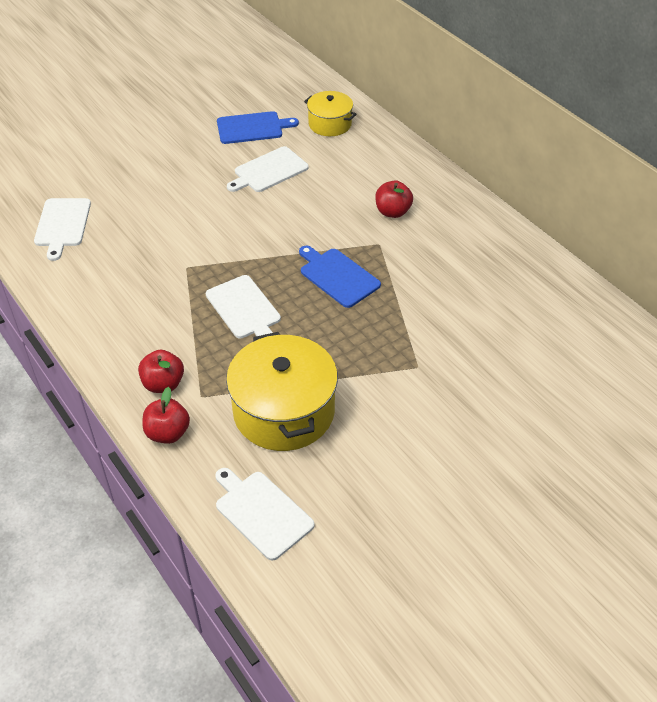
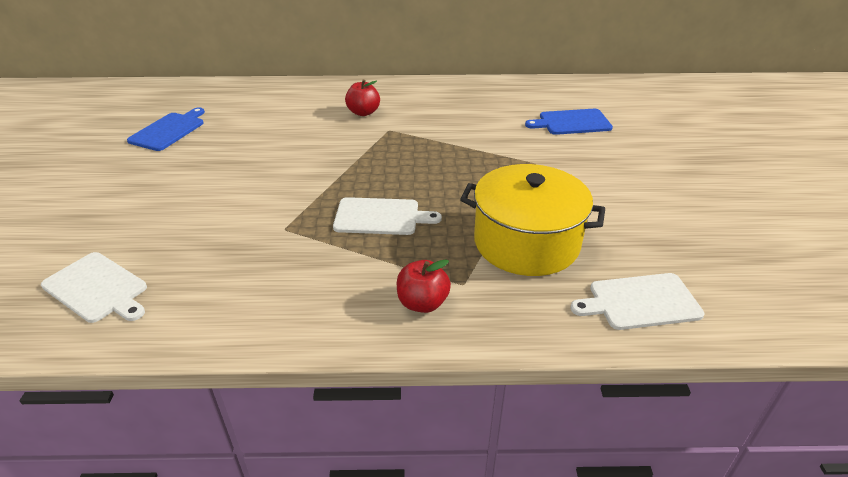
camera: 55 degrees left, 10 degrees down
(168, 433) = (492, 325): red apple -> none
(269, 171) = (233, 143): white cutting board -> none
(330, 124) = (228, 99): yellow pot -> none
(337, 276) = (400, 159): blue cutting board -> blue cutting board (572, 122)

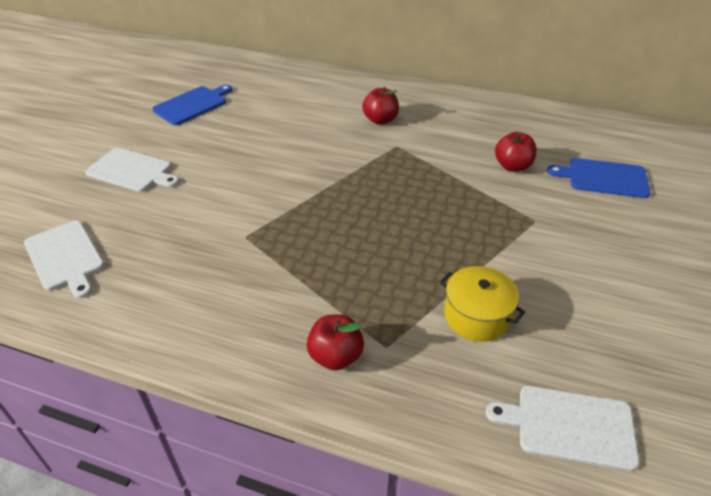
camera: 20 degrees right, 5 degrees up
(380, 217) = (341, 246): white cutting board -> white cutting board (132, 171)
(496, 127) = (512, 166): none -> red apple
(526, 242) = (477, 316): yellow pot -> yellow pot, size x0.57

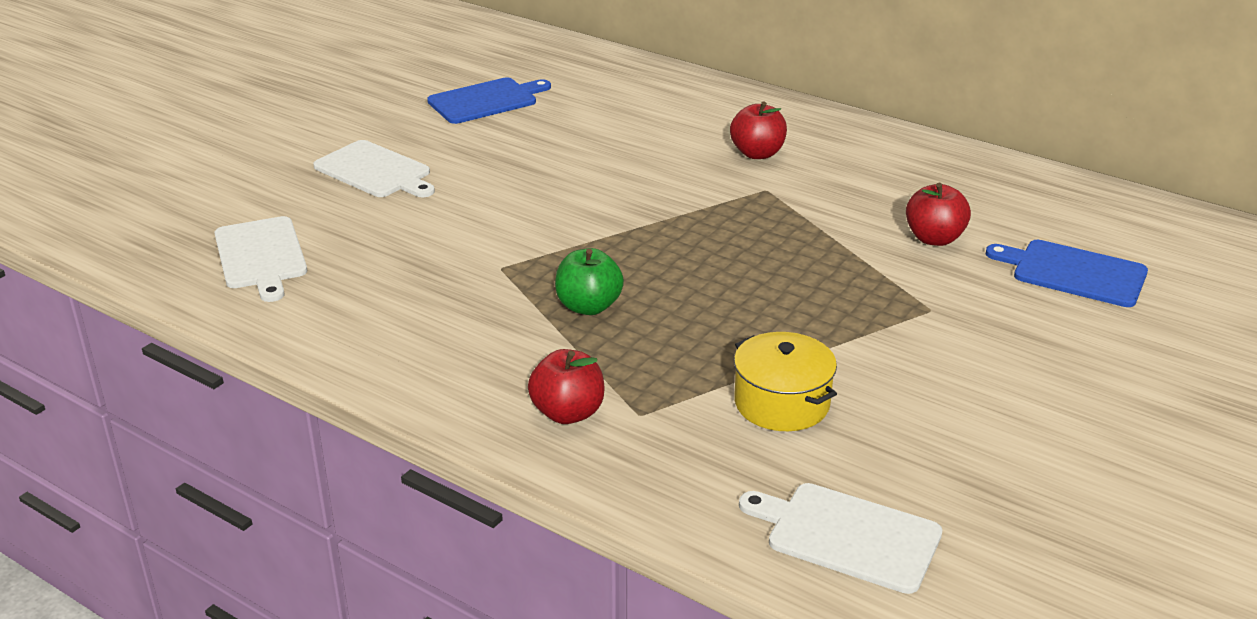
camera: 15 degrees right, 10 degrees down
(317, 259) = (588, 306): none -> green apple

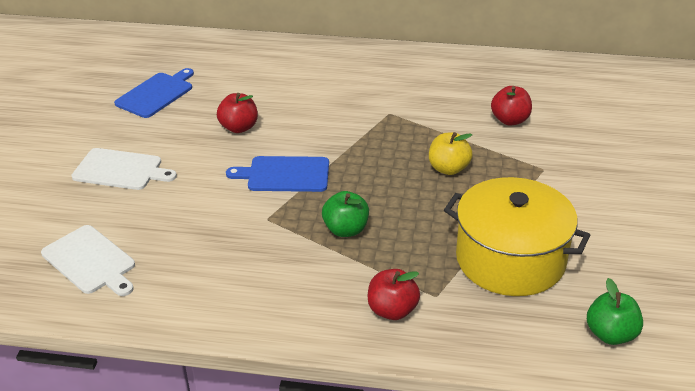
camera: 25 degrees left, 5 degrees up
(757, 153) = (364, 88): red apple -> red apple (239, 127)
(782, 403) = (510, 259): yellow pot -> yellow pot, size x1.76
(790, 274) = (448, 168): none -> yellow apple
(847, 536) = (610, 334): white cutting board -> green apple
(1074, 273) = (599, 121): blue cutting board -> blue cutting board (284, 174)

